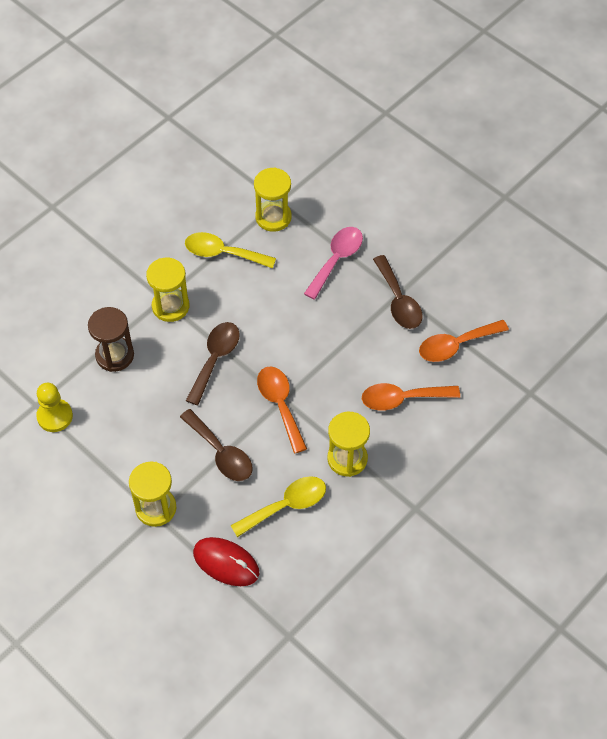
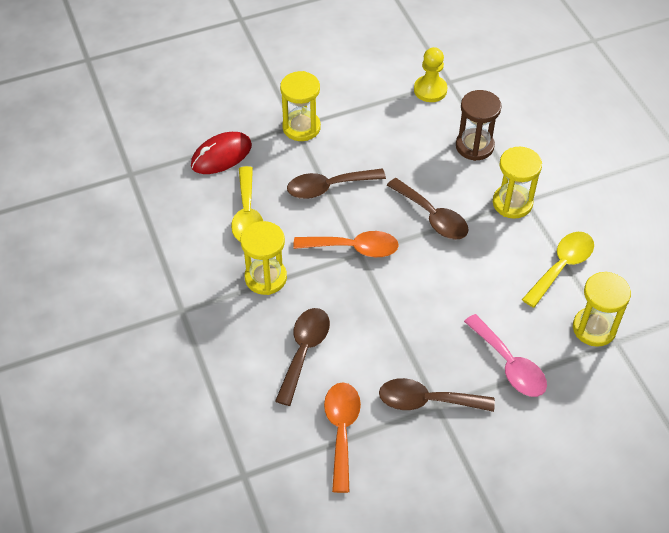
camera: 115 degrees right, 5 degrees down
(402, 399) = (304, 351): orange spoon -> brown spoon

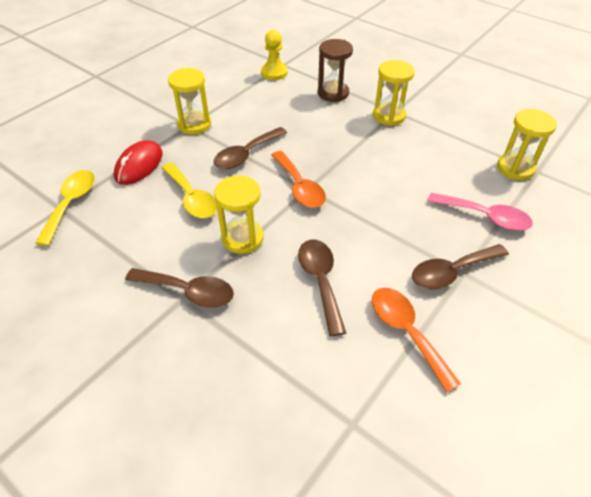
camera: 30 degrees left, 5 degrees down
(354, 248) = (299, 187): orange spoon -> orange spoon turned 90 degrees clockwise
(432, 217) = (341, 144): brown spoon -> brown spoon (188, 291)
(561, 266) = (457, 140): yellow spoon -> yellow spoon (71, 204)

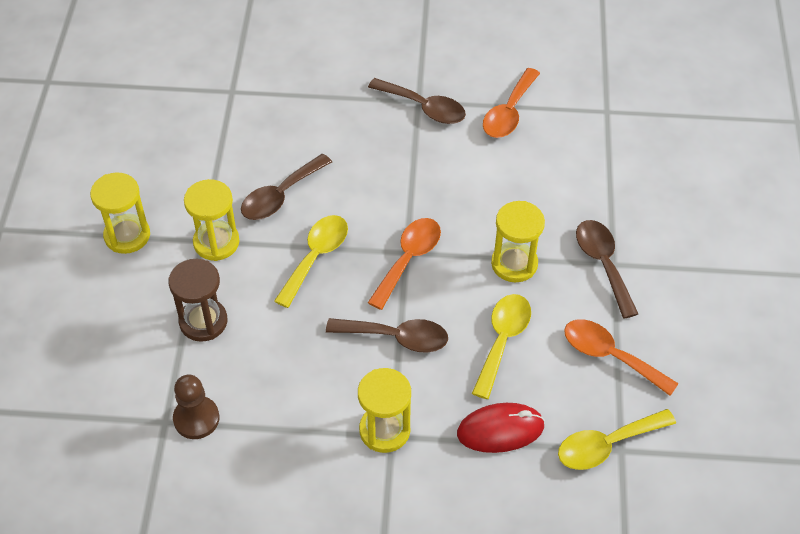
camera: 125 degrees left, 5 degrees up
(118, 244) = (610, 356): none -> orange spoon
(274, 73) = (196, 419): yellow pawn -> brown pawn
(320, 281) = (509, 183): brown spoon -> brown spoon (280, 195)
(340, 148) = (316, 257): none -> yellow spoon
(485, 217) = (335, 108): pink spoon -> none
(515, 168) = (239, 107): yellow hourglass -> yellow hourglass (127, 235)

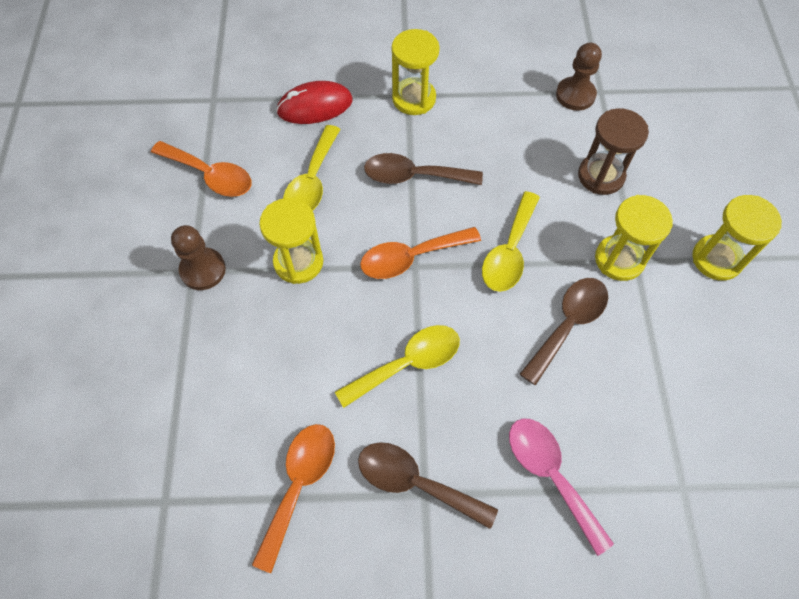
camera: 175 degrees right, 10 degrees up
(324, 104) = (550, 475): none -> pink spoon
(408, 259) = (411, 257): orange spoon -> orange spoon turned 45 degrees clockwise
(603, 264) = (203, 270): brown spoon -> brown pawn
(606, 445) = (224, 102): yellow spoon -> yellow spoon (408, 363)

